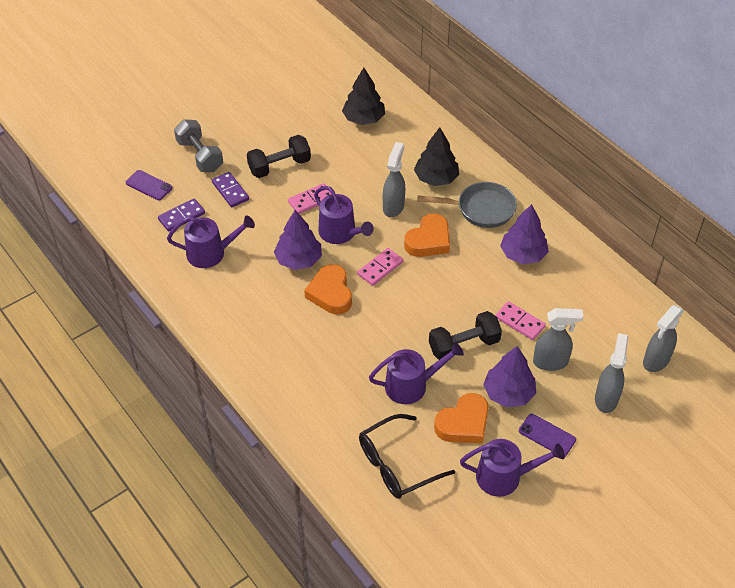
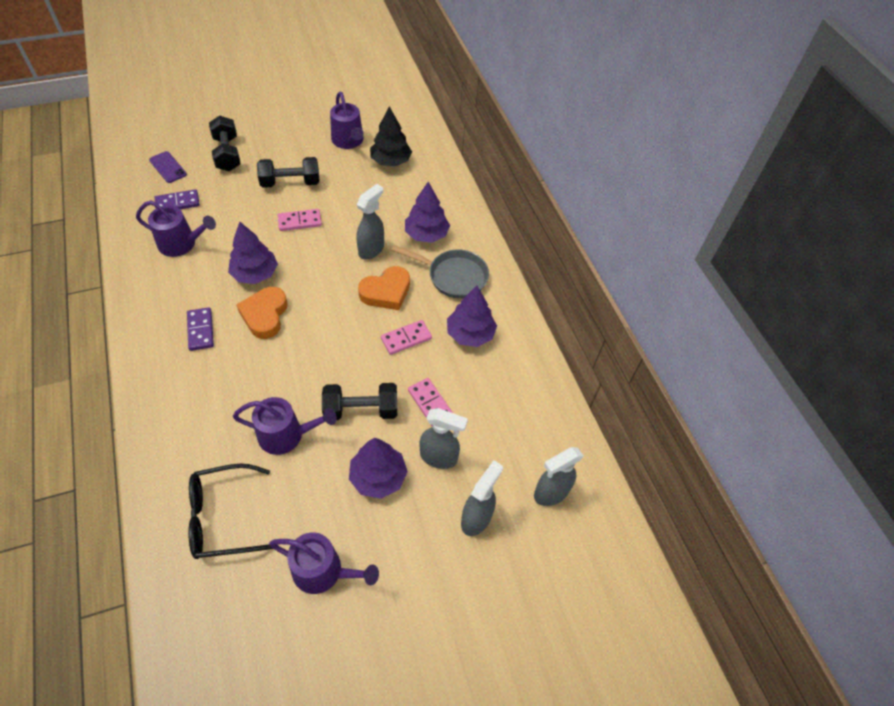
camera: 15 degrees right, 5 degrees up
(200, 156) = (227, 154): grey dumbbell -> black dumbbell
(230, 191) = (234, 192): purple domino -> purple domino (201, 330)
(340, 233) = (308, 260): purple watering can -> purple watering can (348, 141)
(380, 268) = (325, 305): pink domino -> pink domino (406, 338)
(436, 178) = (426, 234): black tree -> purple tree
(463, 423) = (314, 495): orange heart -> none
(547, 435) = (393, 539): purple phone -> none

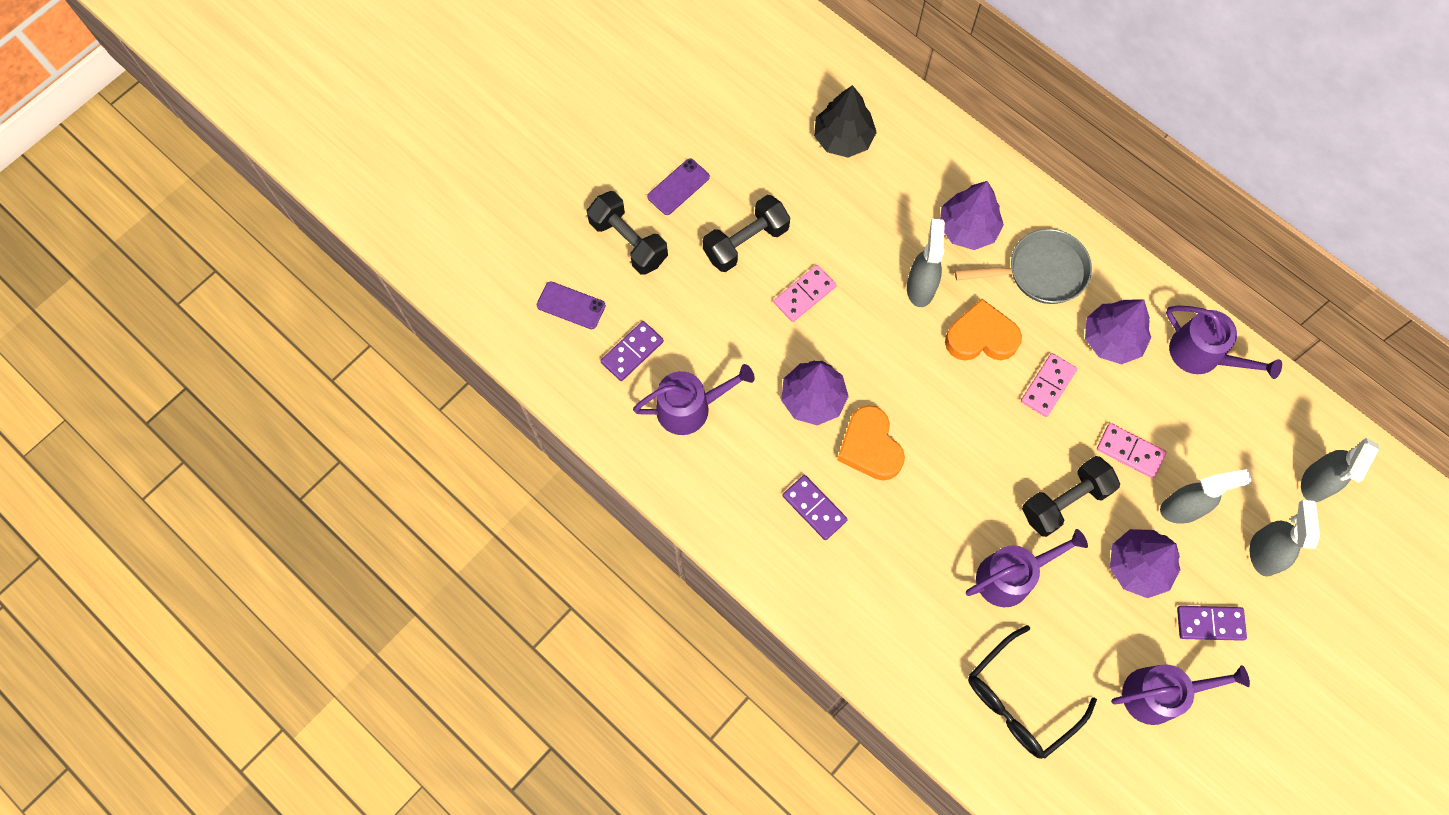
camera: 25 degrees left, 15 degrees up
(278, 143) = (678, 187): none -> purple phone
(348, 141) = (765, 134): purple watering can -> purple watering can (1201, 354)
(386, 292) = (981, 337): orange heart -> orange heart turned 120 degrees counterclockwise
(399, 544) = (1210, 623): none -> purple domino

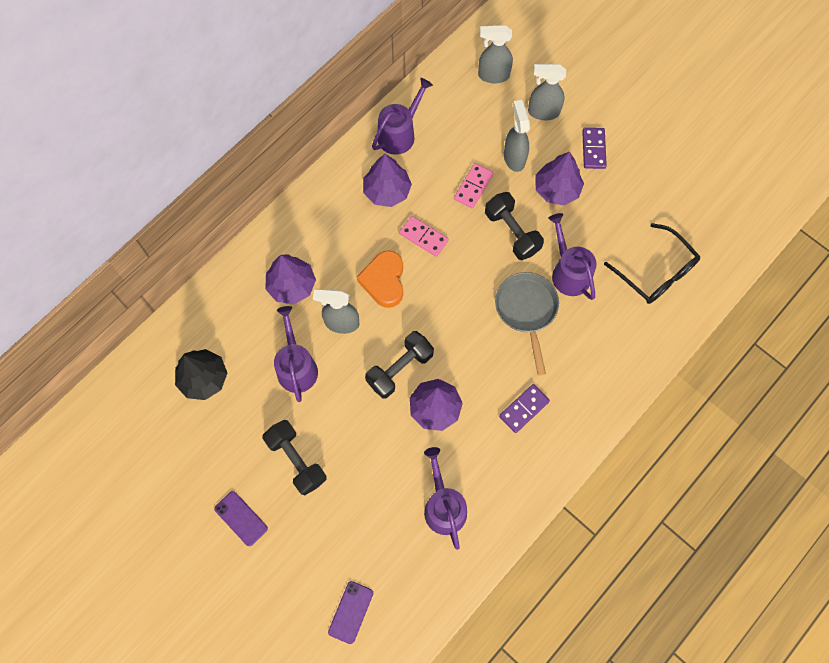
camera: 90 degrees left, 0 degrees up
(628, 241) = (291, 562): black dumbbell -> black dumbbell (400, 369)
(632, 352) = (394, 556): purple domino -> none
(804, 295) = (345, 413): pink domino -> none
(870, 447) = (474, 366): orange heart -> none
(1040, 272) = (331, 235): grey pan -> grey pan (526, 311)
(1158, 694) = (643, 185): purple watering can -> purple watering can (296, 367)
(1315, 483) = (493, 75): grey spray bottle -> grey spray bottle turned 150 degrees clockwise

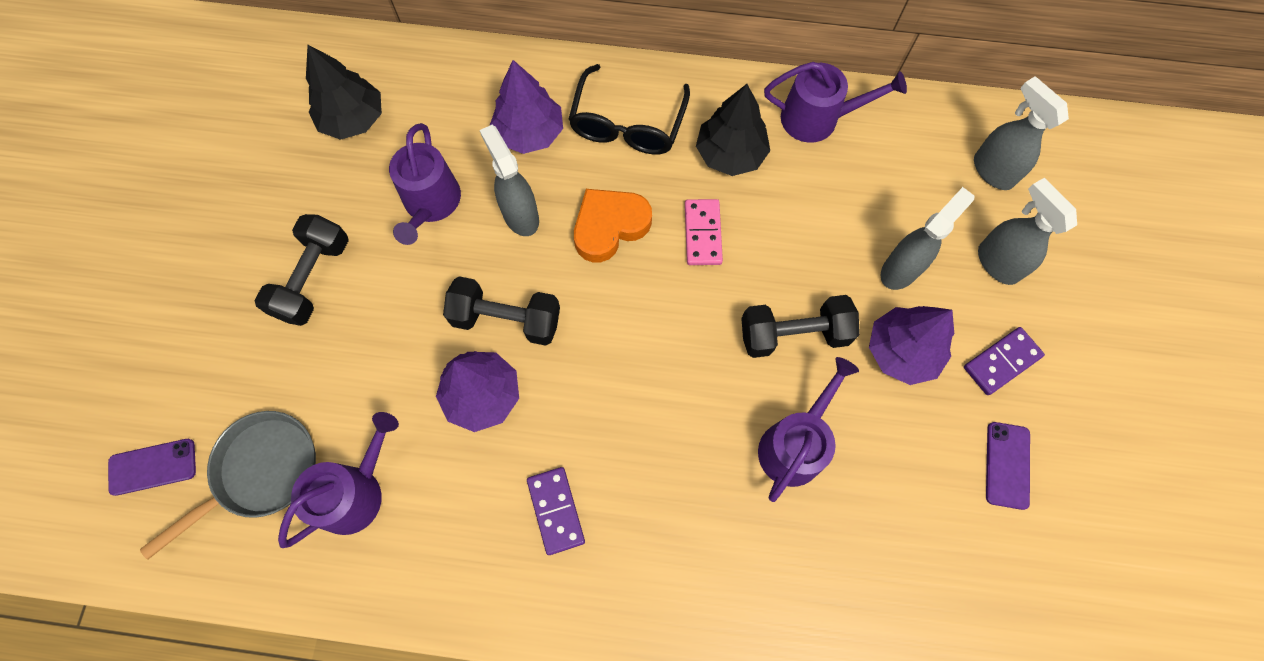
camera: 55 degrees right, 0 degrees up
(241, 518) = (206, 266): purple phone -> purple phone (1007, 465)
(296, 367) = (431, 203): purple watering can -> purple watering can turned 135 degrees clockwise
(387, 191) = (730, 154): purple tree -> black tree
(473, 187) = (818, 246): pink domino -> none
(512, 232) = (793, 334): black dumbbell -> black dumbbell turned 60 degrees clockwise
(524, 409) = (556, 510): purple domino -> purple domino turned 60 degrees clockwise
(526, 311) = (698, 424): grey pan -> grey pan (260, 472)
(656, 272) = (890, 569): black glasses -> black glasses (627, 124)

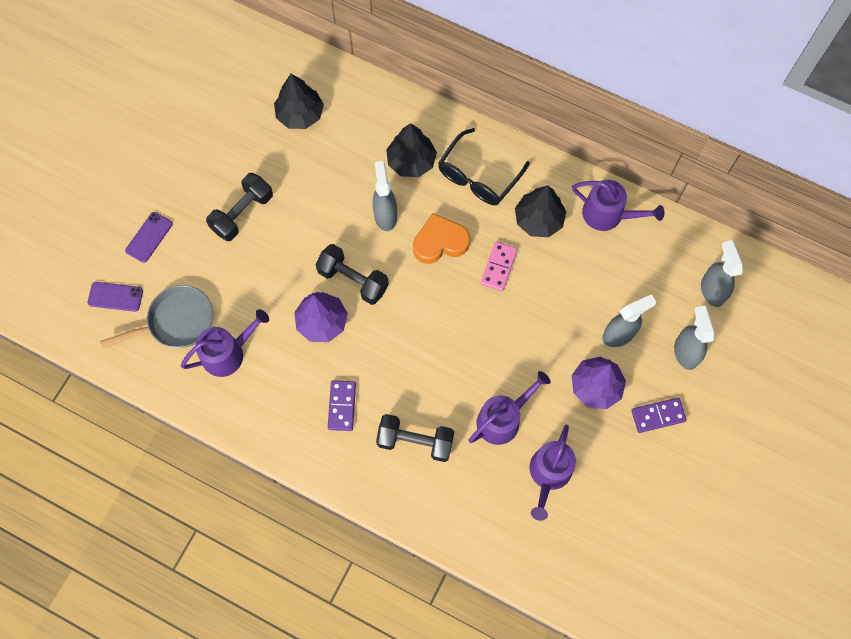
camera: 20 degrees right, 0 degrees up
(431, 203) = (331, 188): purple watering can -> purple watering can (549, 474)
(529, 133) = (411, 161): purple tree -> black tree
(793, 334) = (530, 352): black dumbbell -> black dumbbell (415, 441)
(1007, 465) = (631, 479): purple phone -> purple phone (149, 237)

